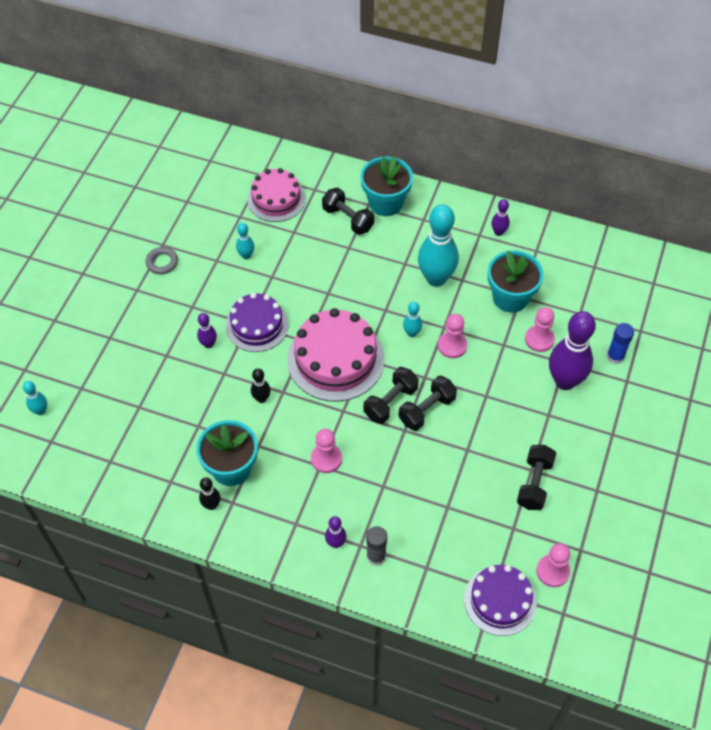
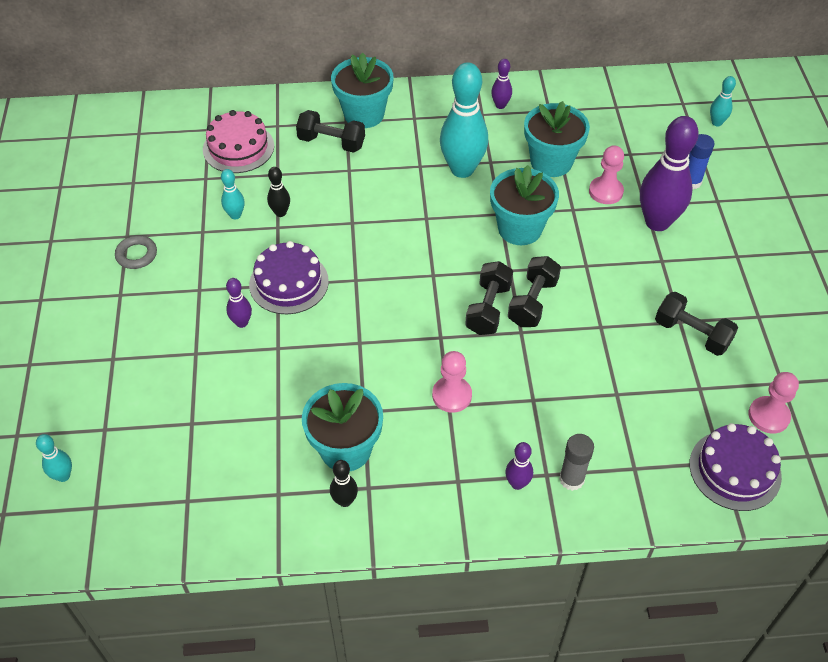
camera: 25 degrees left, 5 degrees down
(261, 398) = (338, 358): black bowling pin -> black bowling pin (280, 213)
(335, 359) = (400, 286): pink cake -> none
(412, 333) = (469, 231): turquoise bowling pin -> turquoise bowling pin (716, 123)
(452, 346) = (520, 228): pink pawn -> turquoise flower pot
(534, 483) = (692, 334): black dumbbell -> black dumbbell turned 45 degrees counterclockwise

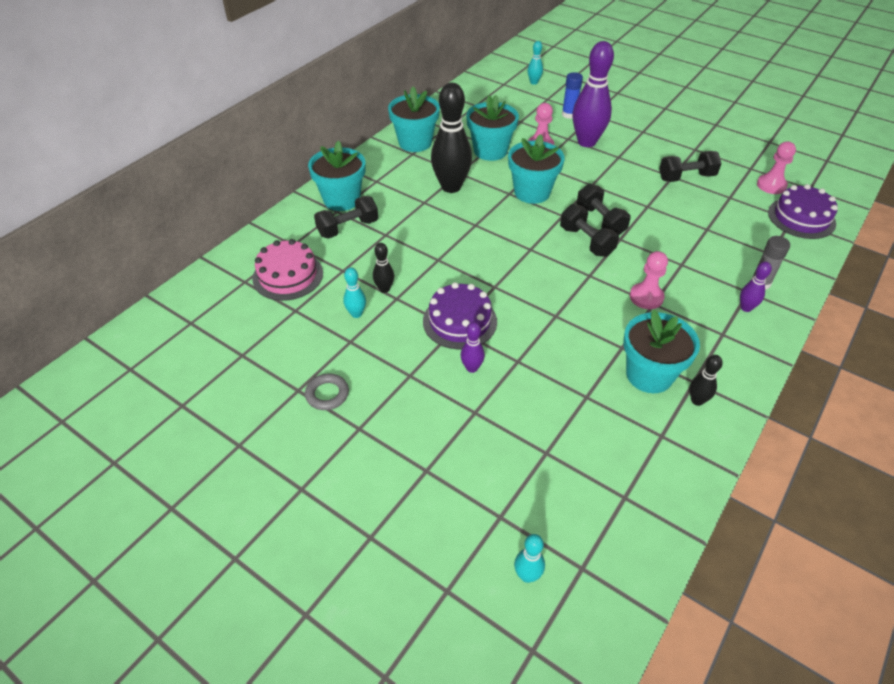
camera: 50 degrees left, 5 degrees down
(462, 169) = (451, 187): turquoise bowling pin -> black bowling pin
(500, 105) = (415, 142): purple bowling pin -> turquoise flower pot

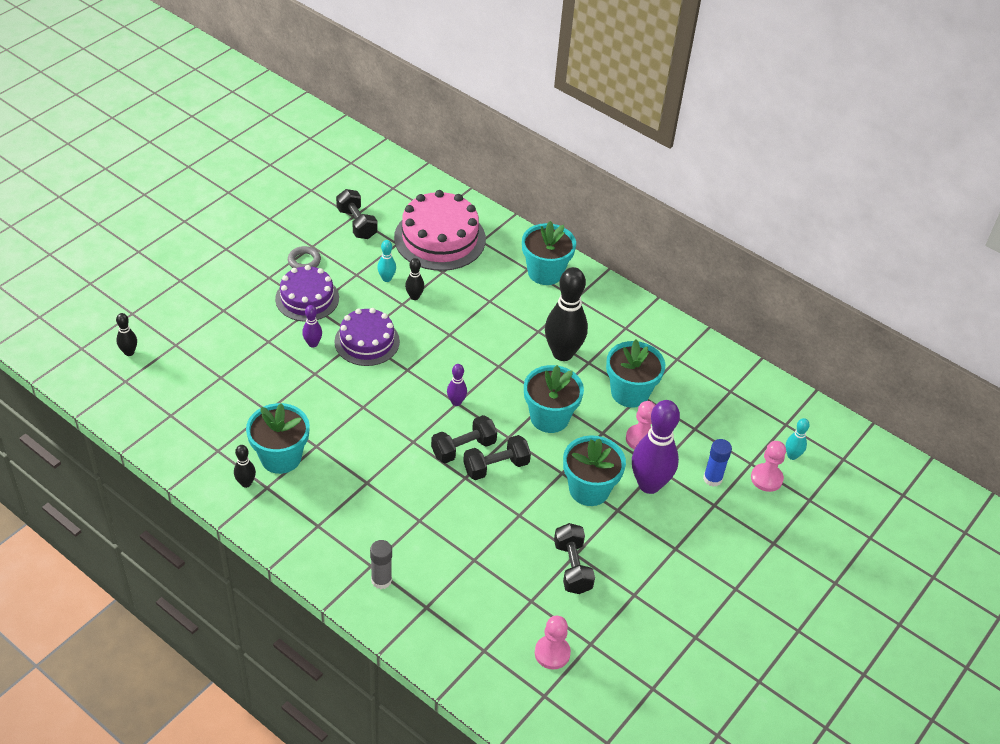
camera: 90 degrees right, 0 degrees up
(288, 275) = (440, 238): pink cake -> pink cake, size x1.52
(348, 228) = (501, 276): black dumbbell -> black dumbbell (357, 223)
(415, 142) = (646, 331): turquoise flower pot -> turquoise flower pot (589, 489)
(527, 575) = (129, 352): turquoise bowling pin -> black bowling pin
(646, 297) = (375, 478): pink pawn -> pink pawn (766, 478)
(746, 308) = (348, 555): purple bowling pin -> purple bowling pin (456, 402)
(801, 218) = (485, 661): purple cake -> purple cake (307, 298)

